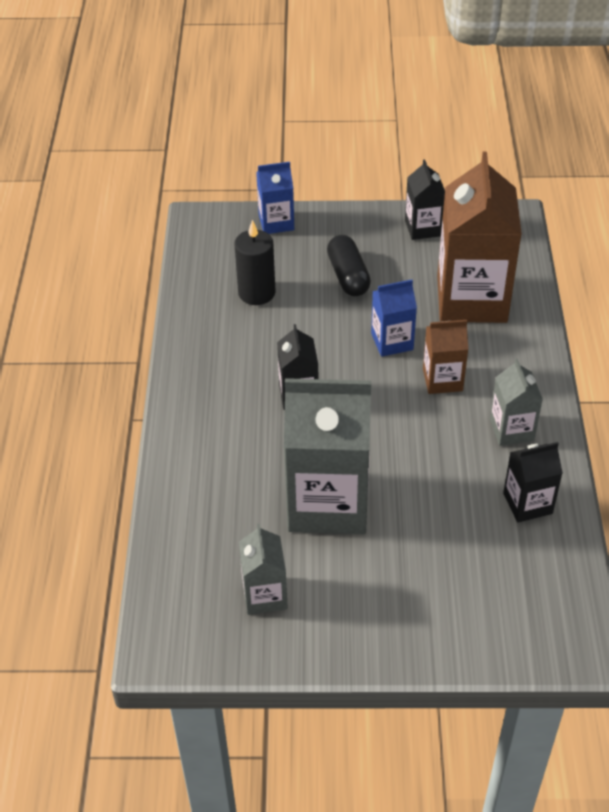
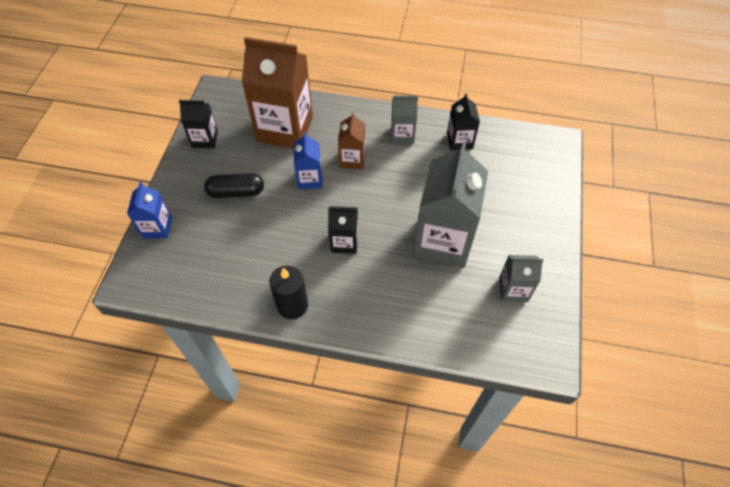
camera: 80 degrees left, 10 degrees up
(256, 293) = (231, 252): black candle -> black candle (292, 305)

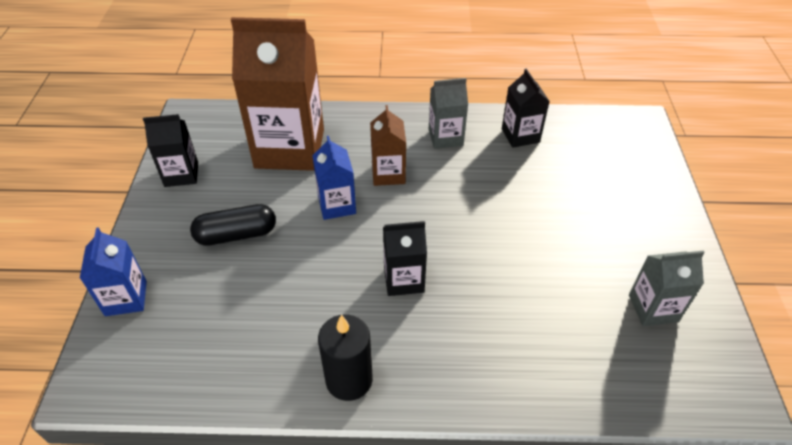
camera: 10 degrees left, 10 degrees down
(442, 241) = (537, 259): grey carton -> none

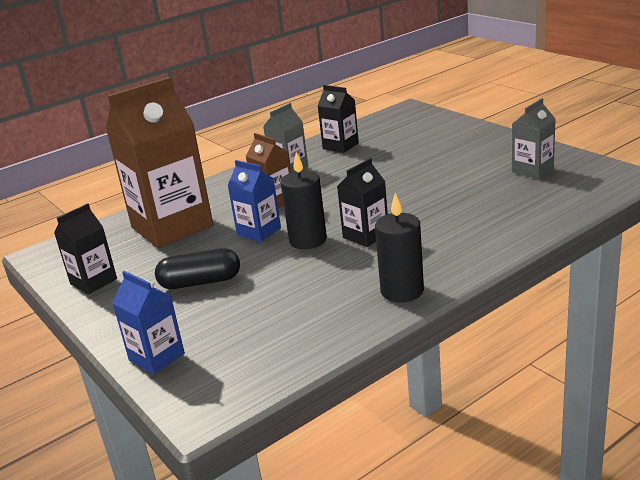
camera: 35 degrees left, 20 degrees down
(236, 235) = (200, 282): black capsule -> black capsule turned 45 degrees clockwise
(357, 247) = (308, 240): none -> black candle

